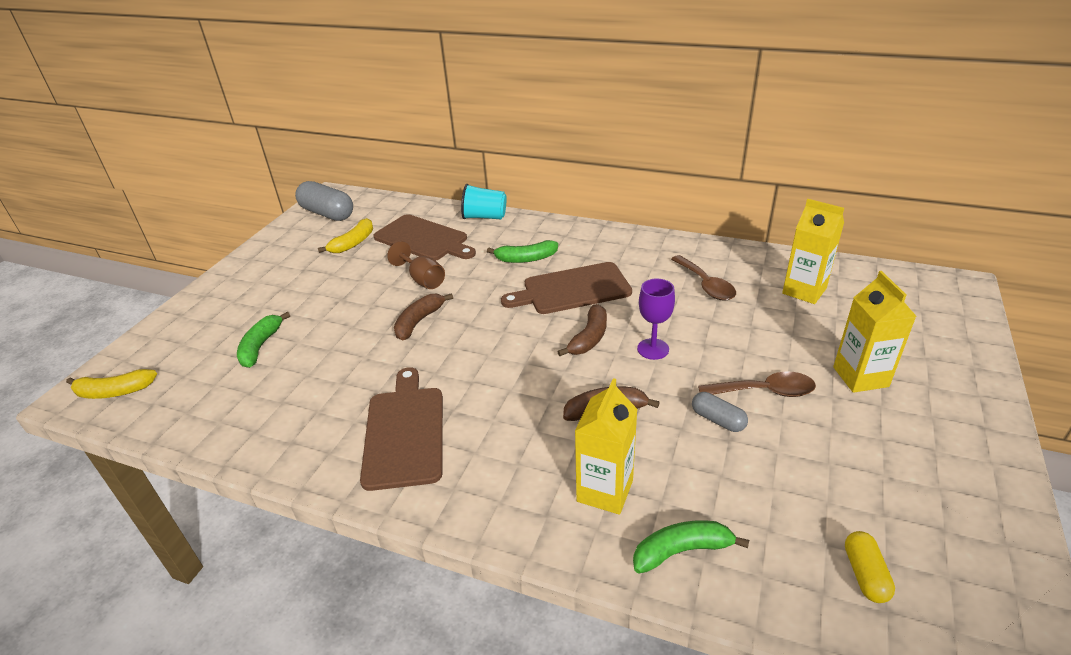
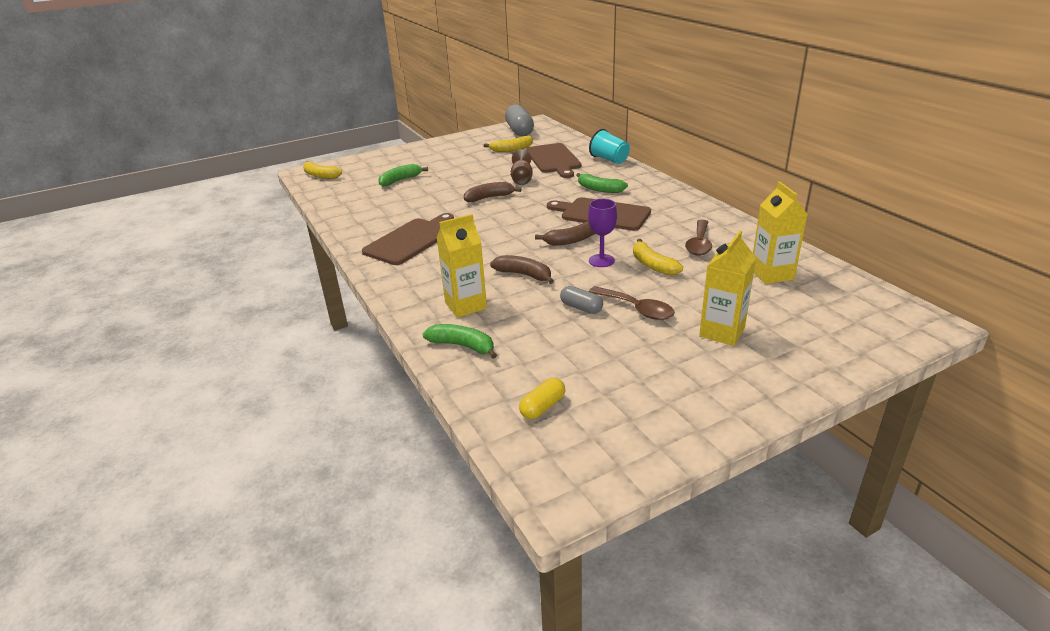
camera: 40 degrees right, 5 degrees down
(703, 330) = (652, 265): none -> yellow banana
(718, 420) = (581, 308): grey capsule -> grey capsule turned 45 degrees counterclockwise

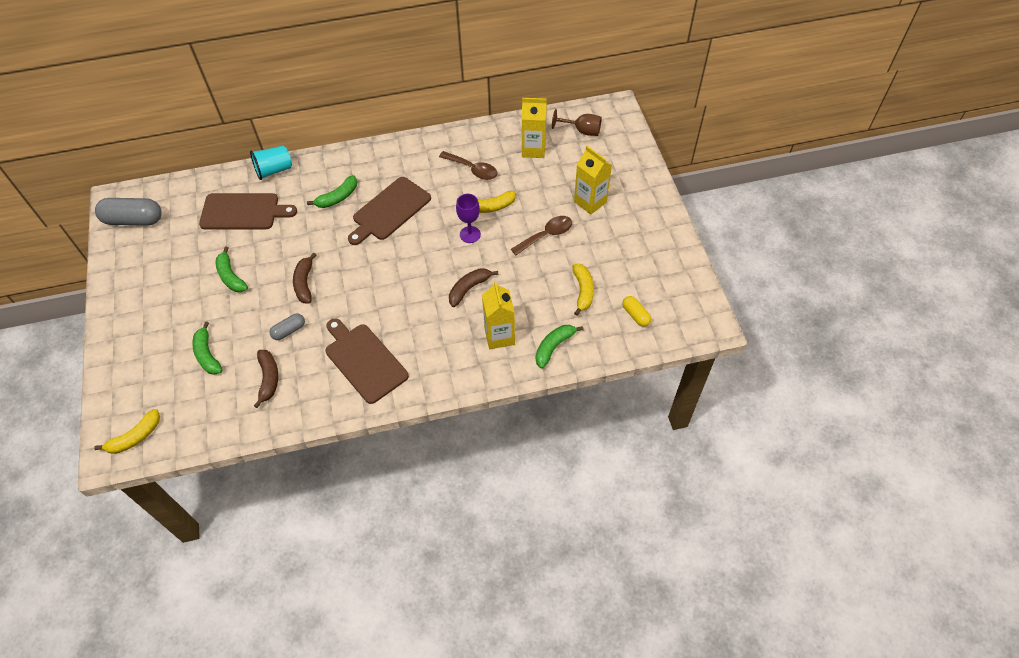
camera: 75 degrees left, 25 degrees up
(482, 170) = (231, 276): none -> green banana
(511, 149) = (188, 239): yellow banana -> yellow banana (583, 291)
(522, 179) = (276, 248): brown goblet -> brown goblet (582, 131)
(571, 240) = (427, 244): brown banana -> brown banana (268, 379)
(581, 308) = (532, 265): grey capsule -> grey capsule (289, 330)

